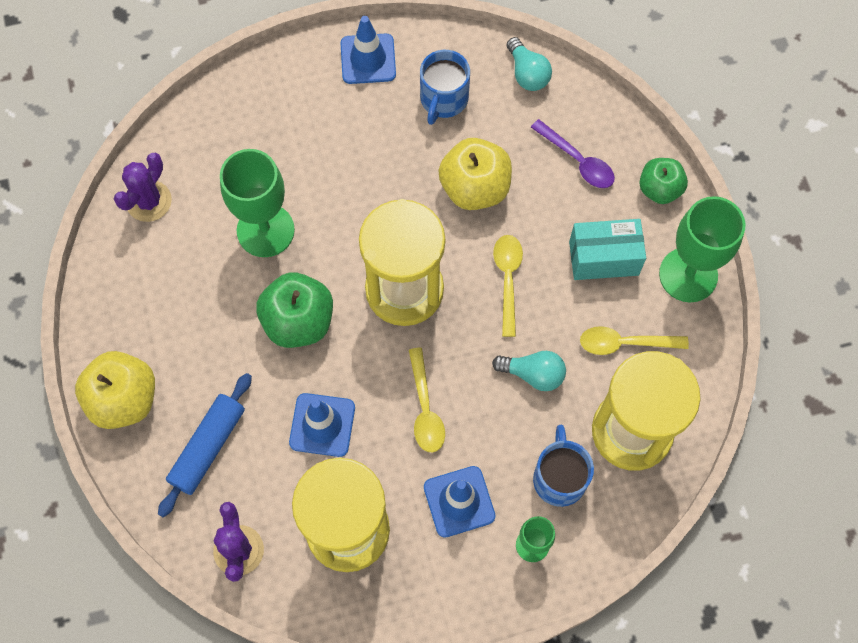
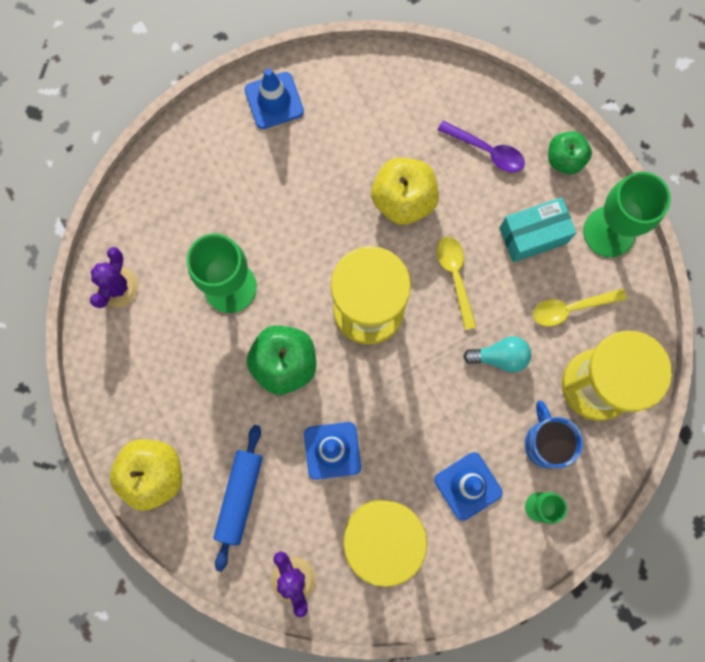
camera: 15 degrees left, 10 degrees up
(425, 408) = (416, 412): yellow spoon -> none
(443, 99) = (352, 122): blue mug -> none
(527, 73) = (420, 78): turquoise light bulb -> none

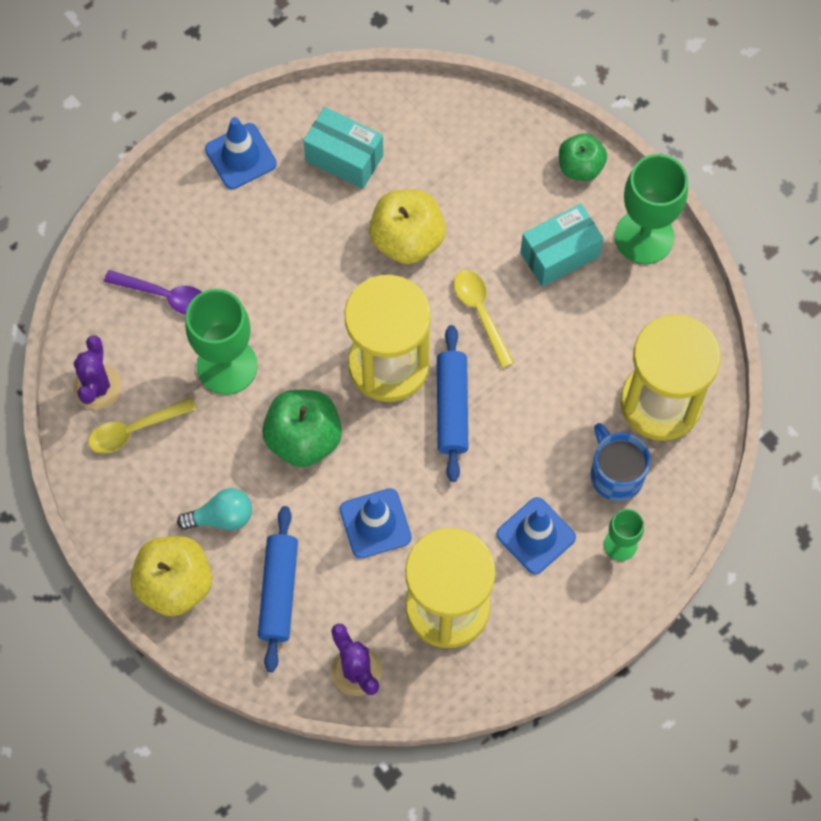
camera: 10 degrees left, 10 degrees down
(362, 117) = (344, 158): none -> turquoise box
(416, 358) = (452, 407): none -> blue rolling pin
(486, 150) = (491, 172): purple spoon -> purple spoon (164, 295)
(500, 357) = (546, 390): turquoise light bulb -> turquoise light bulb (221, 517)
(571, 308) = (617, 325): yellow spoon -> yellow spoon (135, 429)

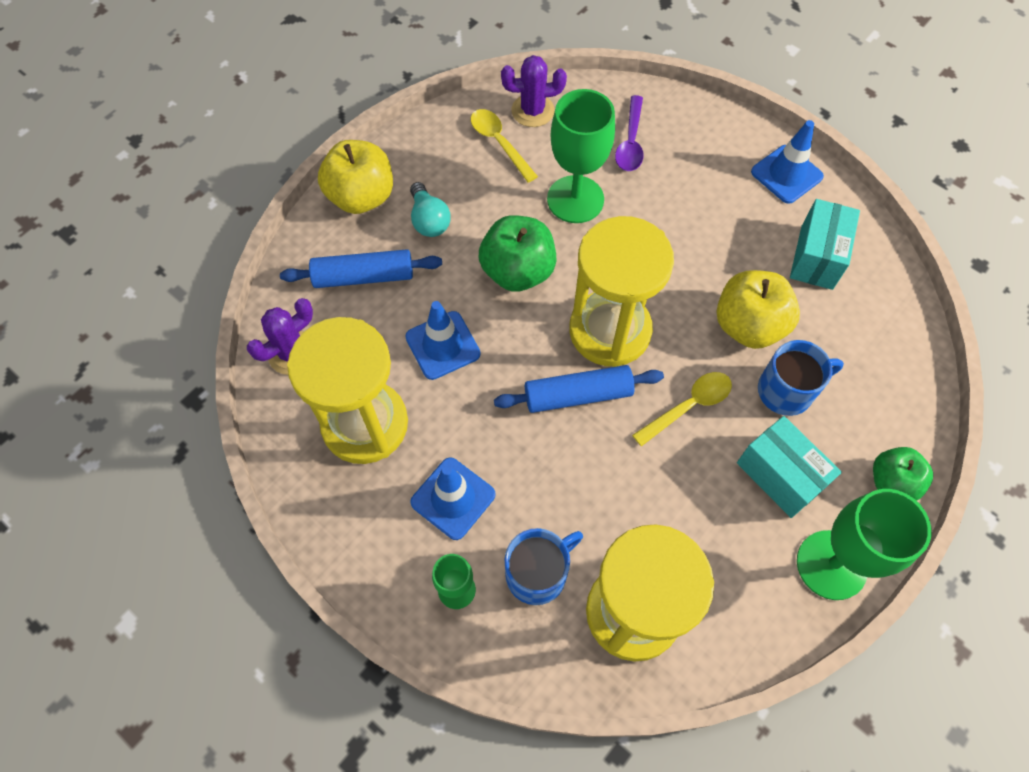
camera: 80 degrees right, 5 degrees down
(480, 225) = (787, 390): none -> blue mug

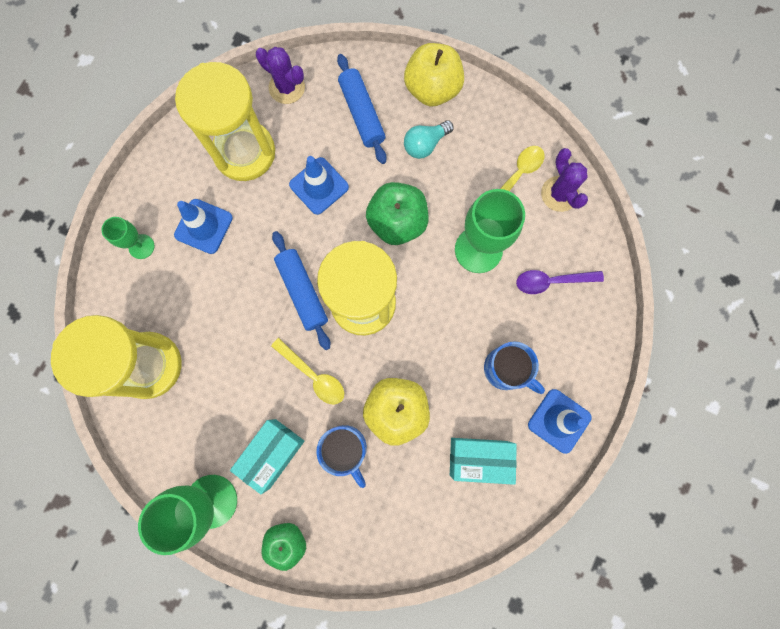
camera: 75 degrees right, 15 degrees up
(538, 573) = (163, 296): blue mug -> blue mug (506, 369)

